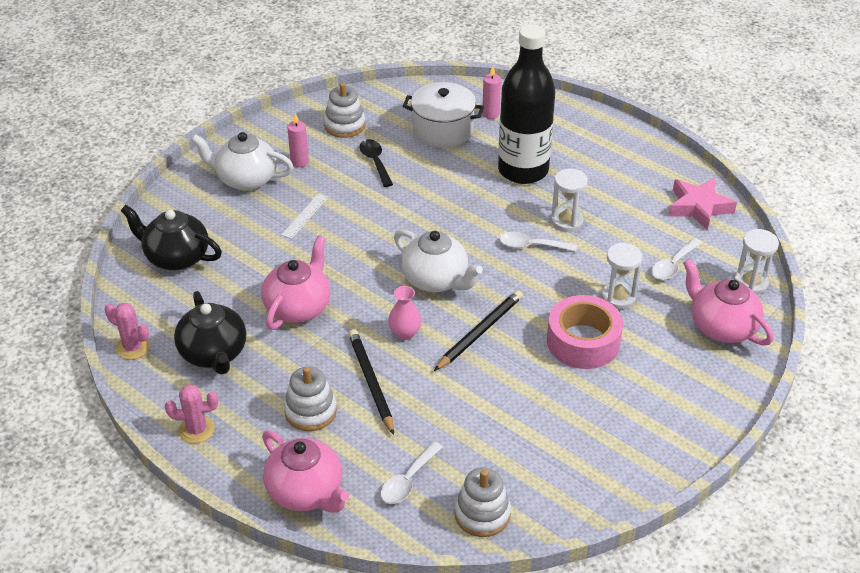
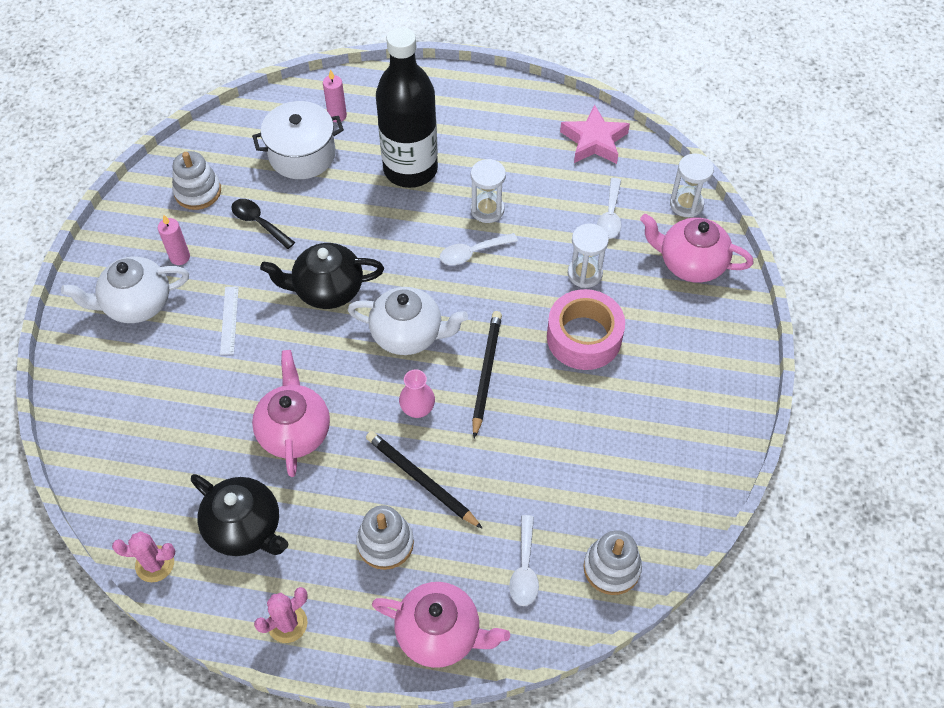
camera: 30 degrees left, 15 degrees up
(176, 257) = (126, 434): black teapot -> black teapot (327, 290)

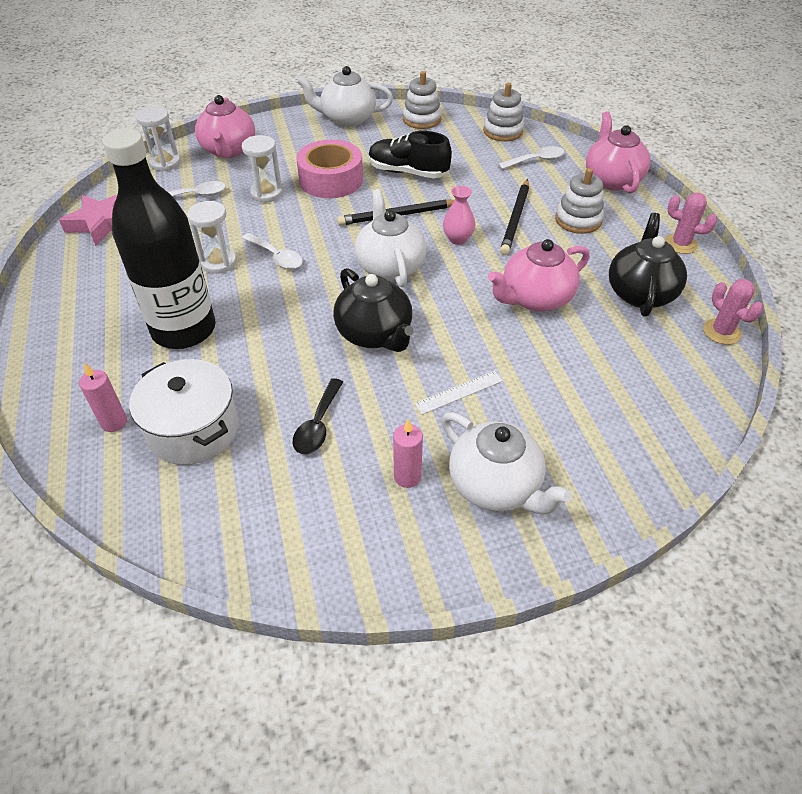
camera: 115 degrees left, 10 degrees down
(198, 191) = (298, 510): white stacking toy -> white stacking toy (422, 119)
(564, 416) = (408, 172): none -> black shoe
(718, 400) = (347, 119): none -> white teapot

